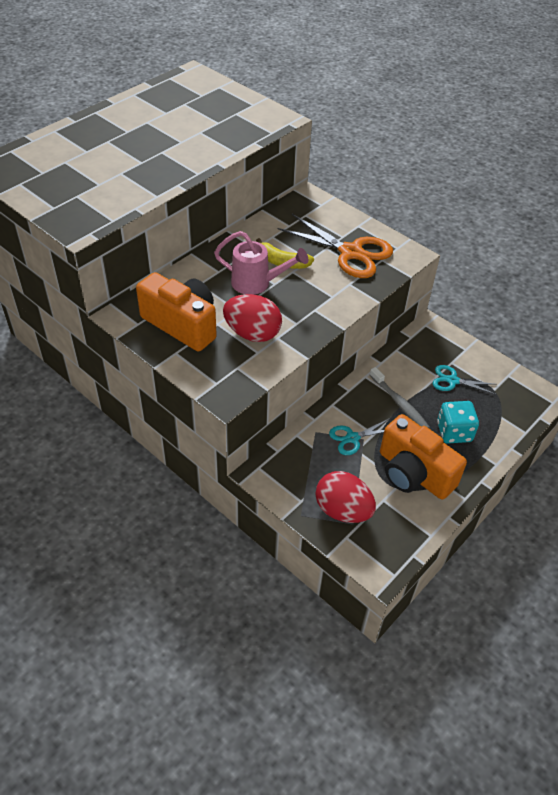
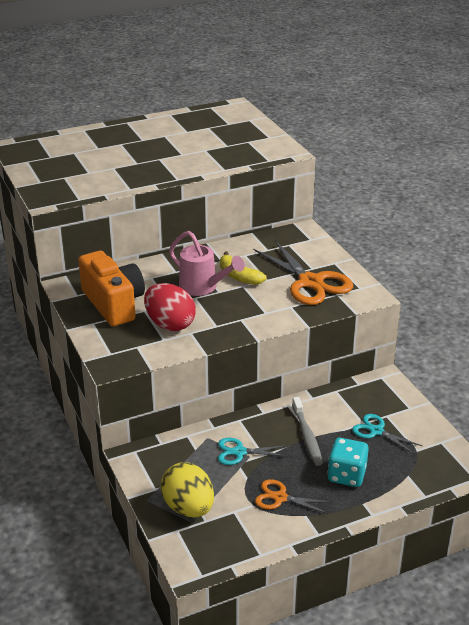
camera: 25 degrees right, 15 degrees down
(343, 510) = (188, 508): red egg -> yellow egg
(414, 473) = (280, 498): orange camera -> orange scissors

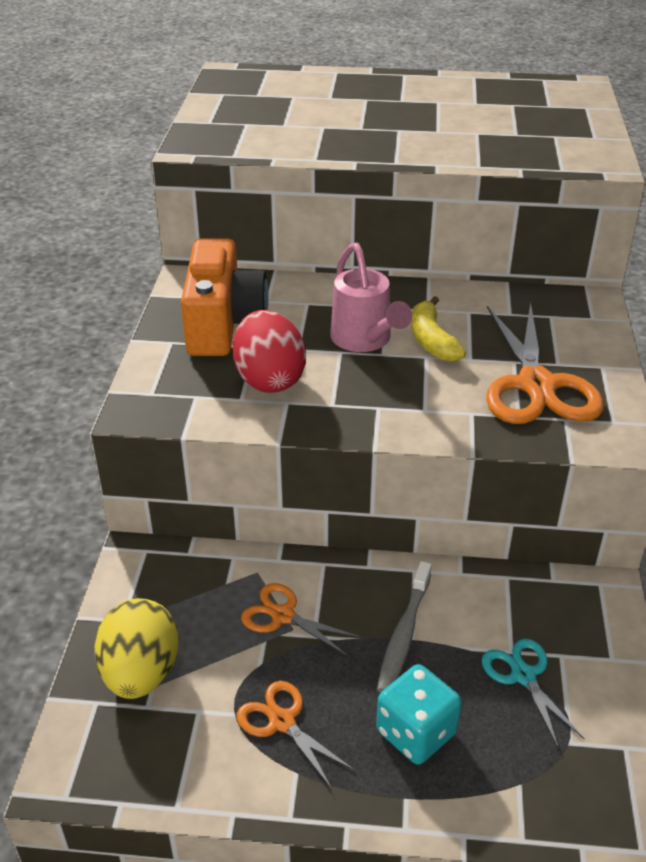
camera: 30 degrees right, 5 degrees up
(239, 452) = (283, 616): turquoise scissors -> orange scissors

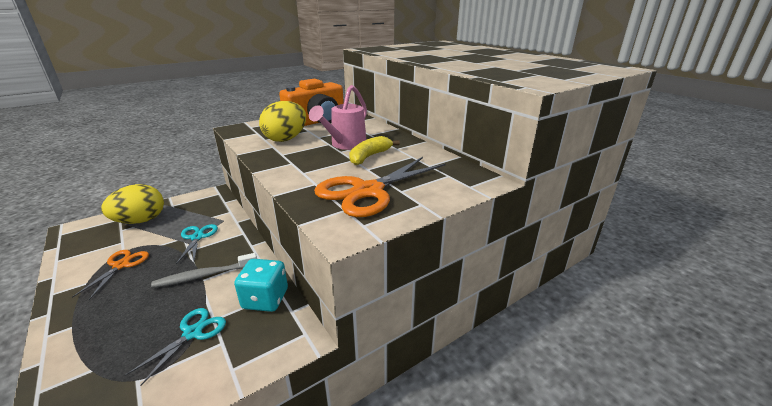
camera: 50 degrees right, 10 degrees down
(269, 379) = (286, 139): red egg -> yellow egg
(283, 616) = (197, 237): orange scissors -> turquoise scissors
(416, 732) = (126, 309): turquoise dice -> turquoise dice (265, 299)

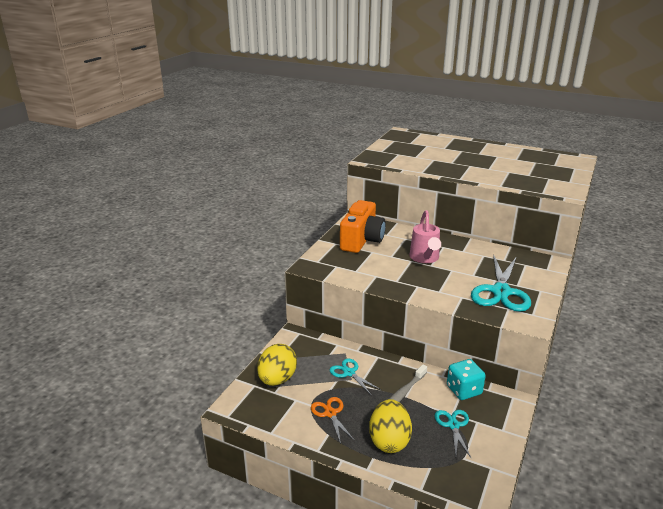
camera: 30 degrees left, 0 degrees up
(286, 139) = (372, 266): yellow egg -> yellow egg (389, 440)
(368, 191) = (501, 292): orange scissors -> turquoise scissors
(369, 156) = (458, 264): yellow banana -> none

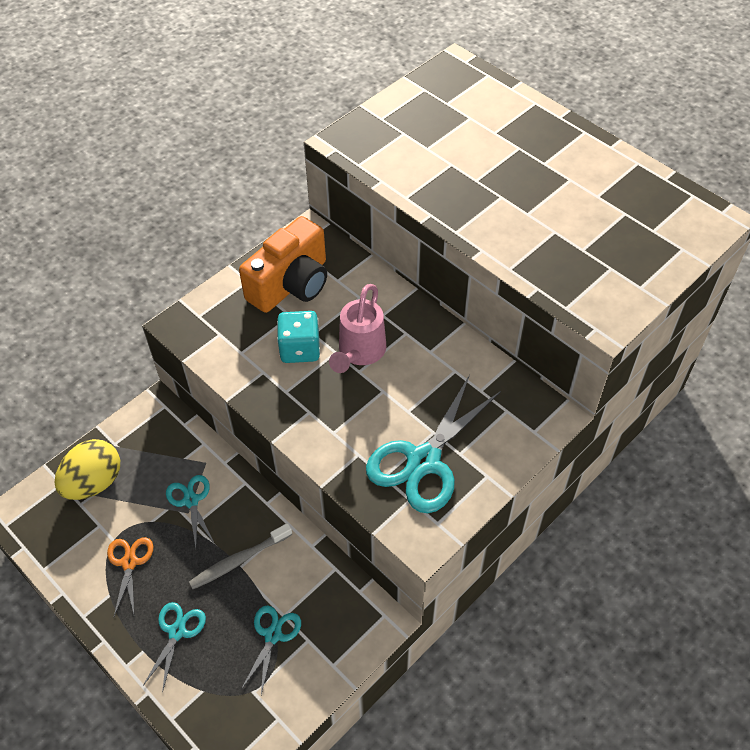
camera: 20 degrees right, 25 degrees up
(389, 440) = (177, 632): yellow egg -> turquoise scissors
(464, 390) = (325, 581): turquoise dice -> turquoise dice (300, 349)

